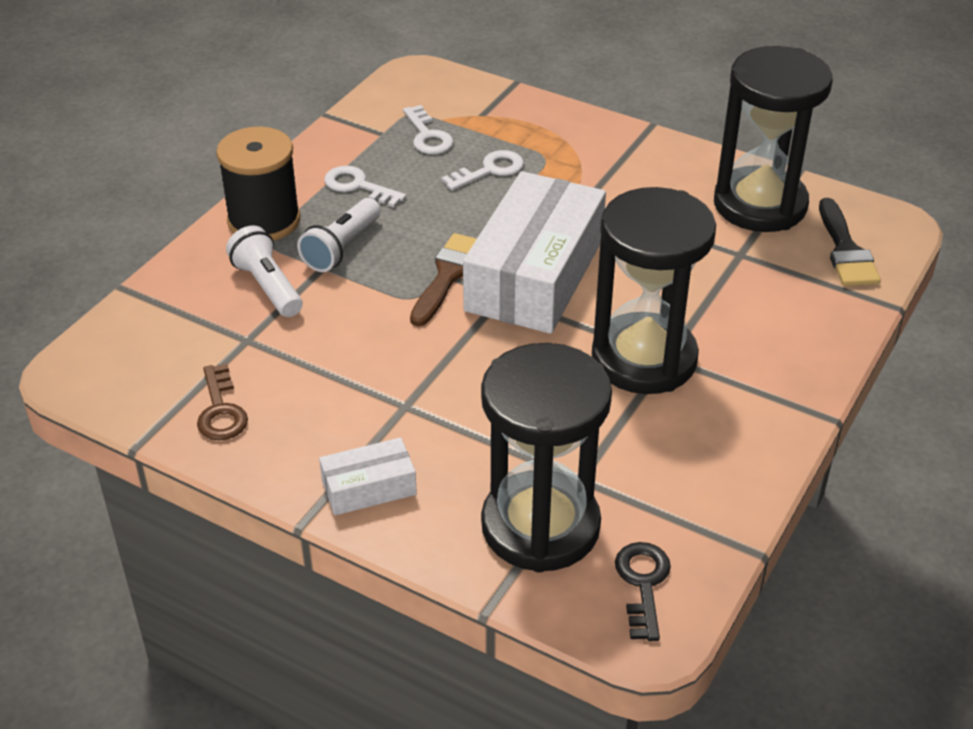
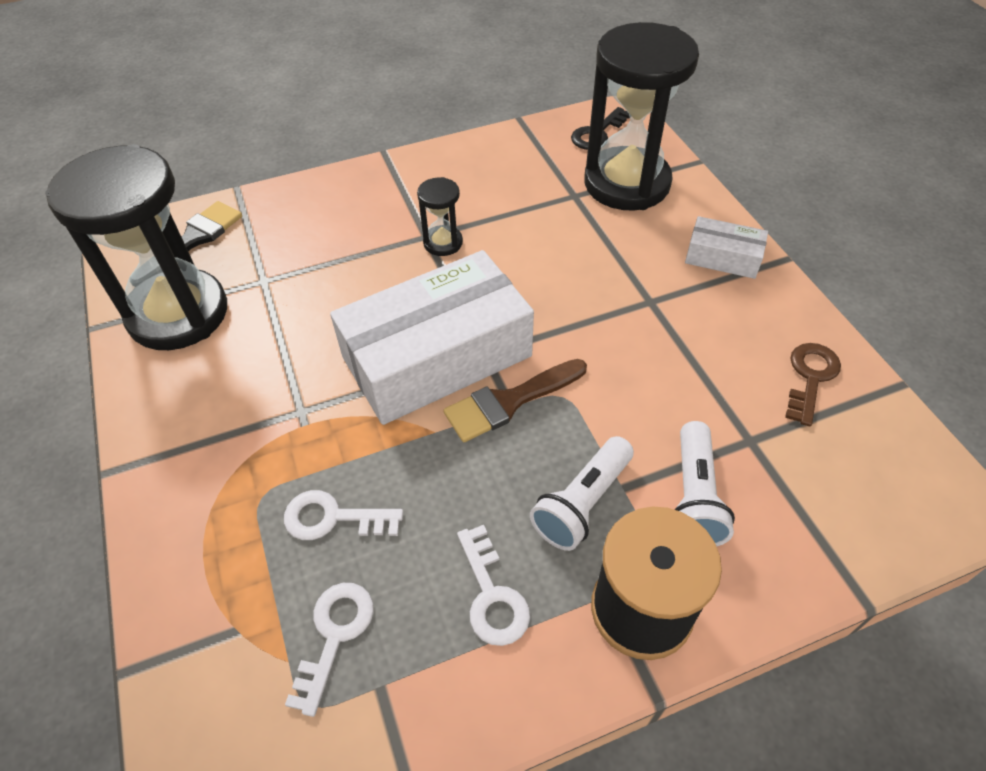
camera: 140 degrees left, 10 degrees up
(342, 248) = (582, 503): white flashlight -> white flashlight turned 150 degrees clockwise
(644, 359) = (443, 243): black hourglass -> black hourglass, size x0.43

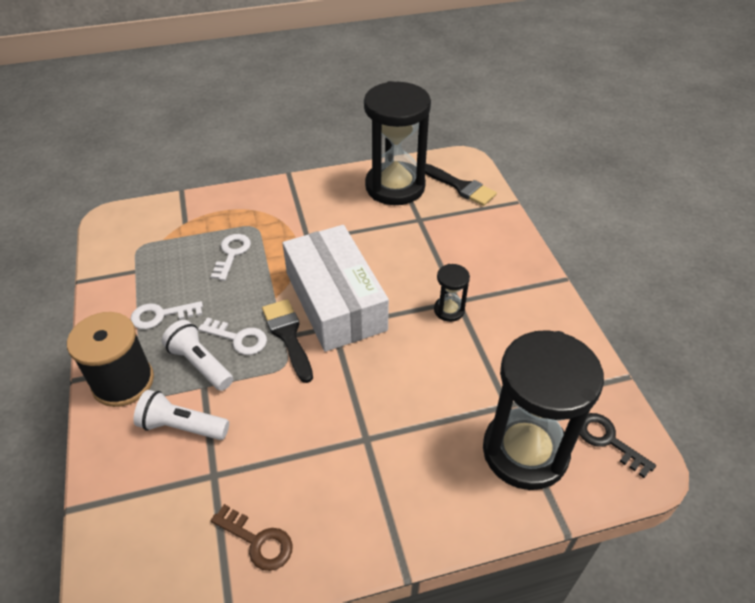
camera: 95 degrees right, 5 degrees down
(334, 636) = (167, 255): white key -> white key (238, 338)
(509, 402) = (288, 335): brown brush -> black brush
(722, 257) = (412, 511): white box -> none

